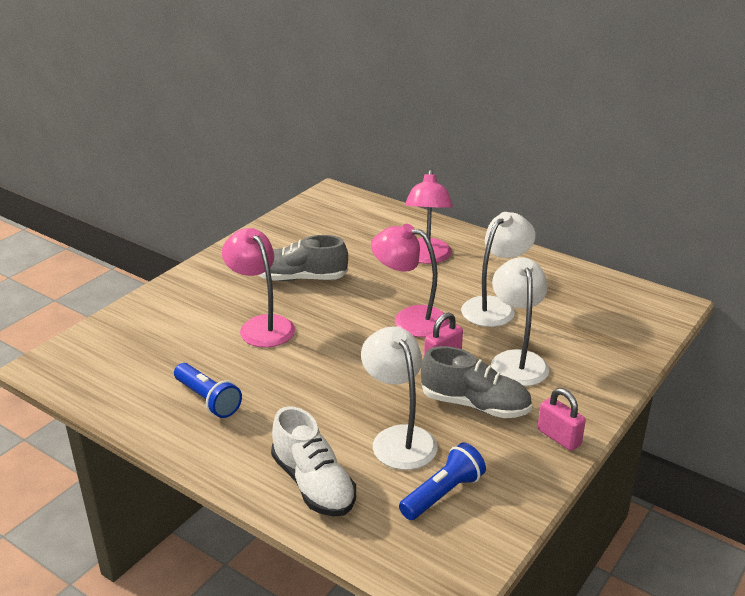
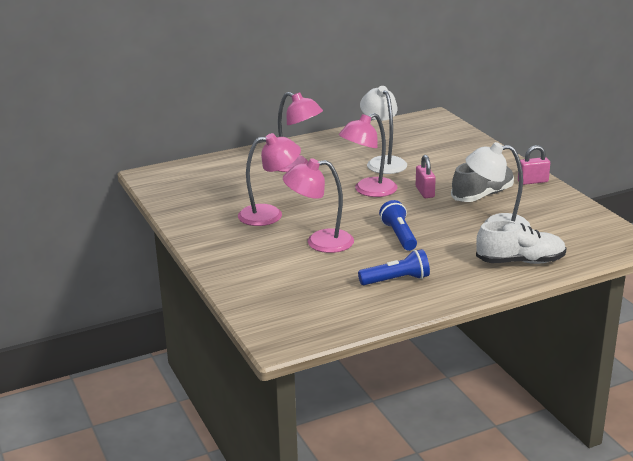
camera: 60 degrees left, 5 degrees down
(300, 278) = (270, 215): grey shoe -> pink lamp
(443, 493) = (558, 225): blue flashlight -> blue flashlight (399, 235)
(516, 360) = (449, 172): white lamp -> none

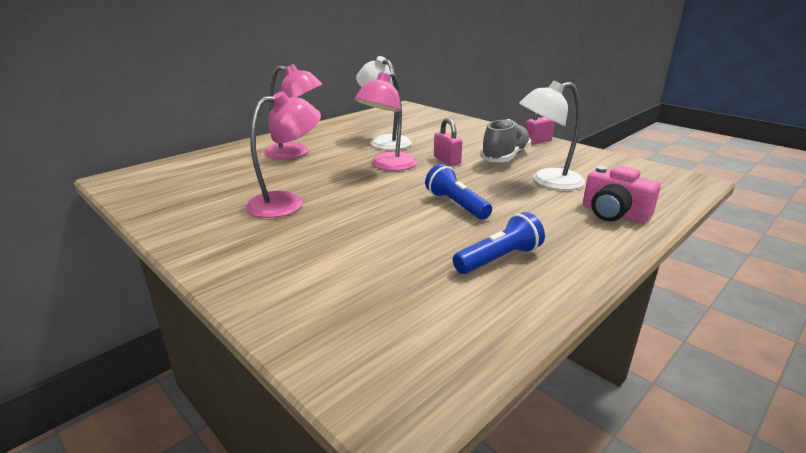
camera: 20 degrees left, 0 degrees up
(320, 242) = (367, 226): pink lamp -> none
(520, 261) = (613, 213): white shoe -> pink camera

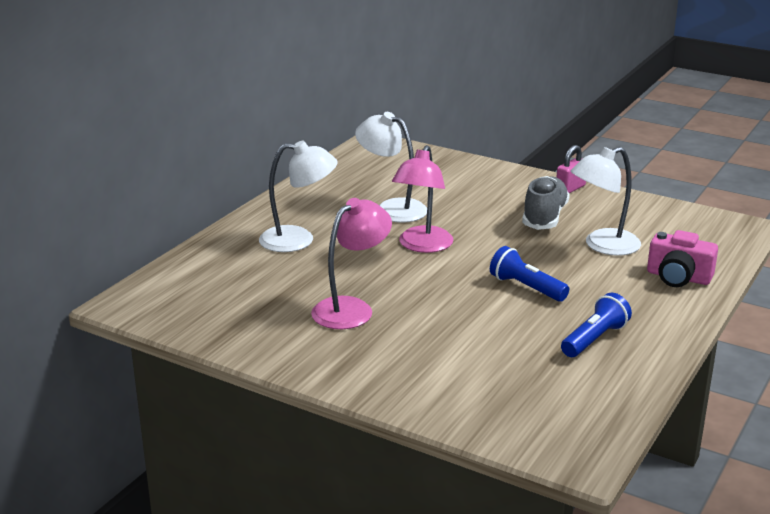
camera: 15 degrees left, 0 degrees up
(295, 153) = (298, 240): pink lamp -> white lamp
(447, 160) = (483, 230): pink padlock -> none

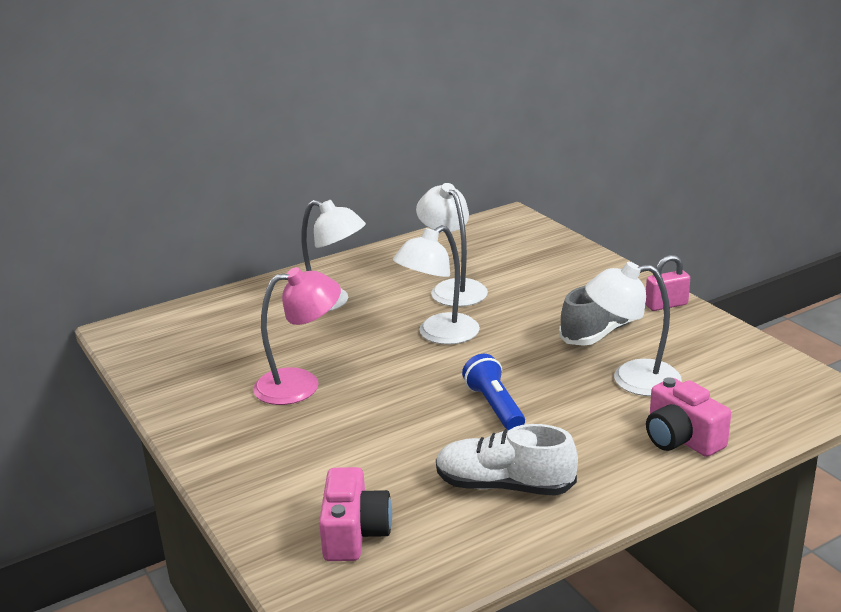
camera: 30 degrees right, 0 degrees up
(422, 246) = (439, 335): pink lamp -> white lamp
(525, 400) = (354, 533): none -> pink camera
(594, 339) = (504, 486): blue flashlight -> white shoe

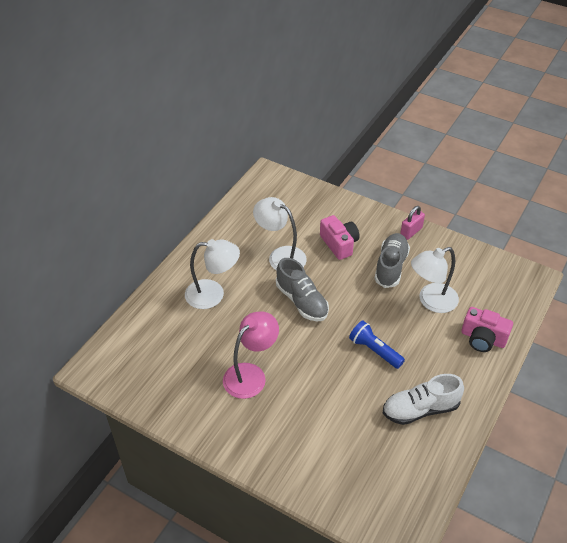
camera: 30 degrees left, 20 degrees up
(354, 533) = (369, 477): pink camera -> pink camera (339, 244)
(439, 335) = (302, 301): white lamp -> grey shoe

